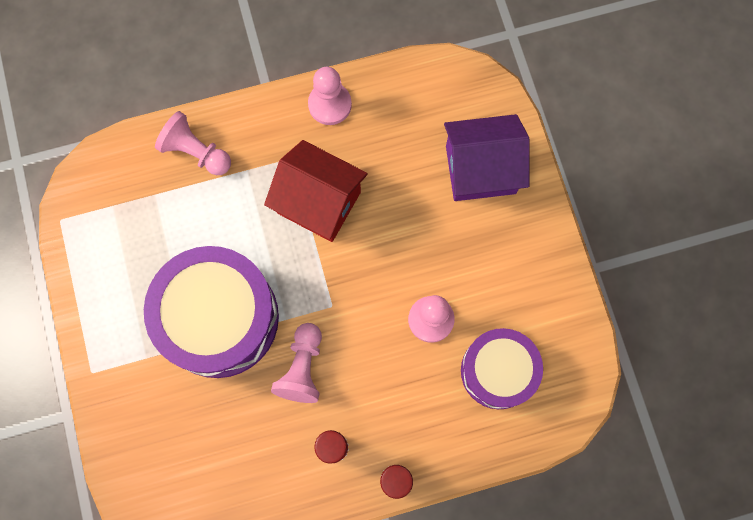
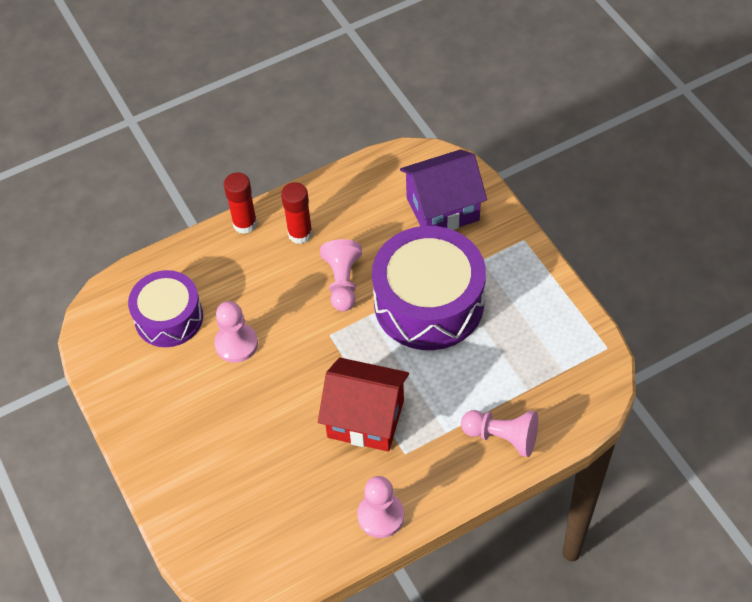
camera: 170 degrees right, 20 degrees down
(480, 169) = (210, 486): purple house -> purple house (443, 209)

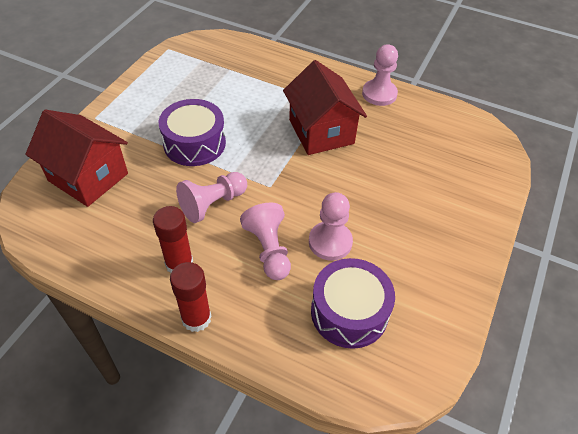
camera: 130 degrees left, 5 degrees down
(428, 303) = (194, 143): purple drum -> purple drum, size x0.62
(443, 209) = (88, 177): purple house -> red house
(502, 437) = (274, 66): pink pawn -> pink pawn (269, 249)

